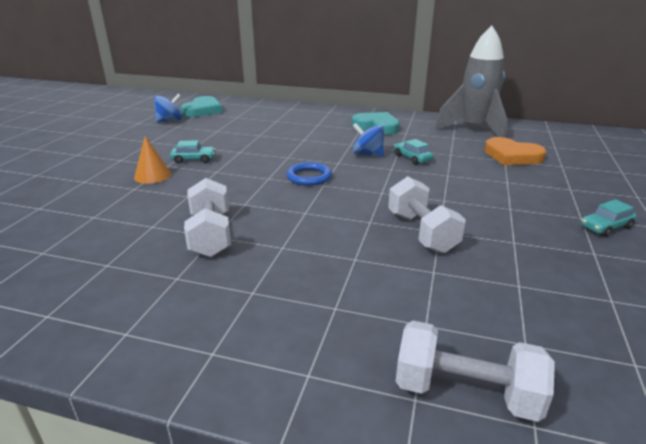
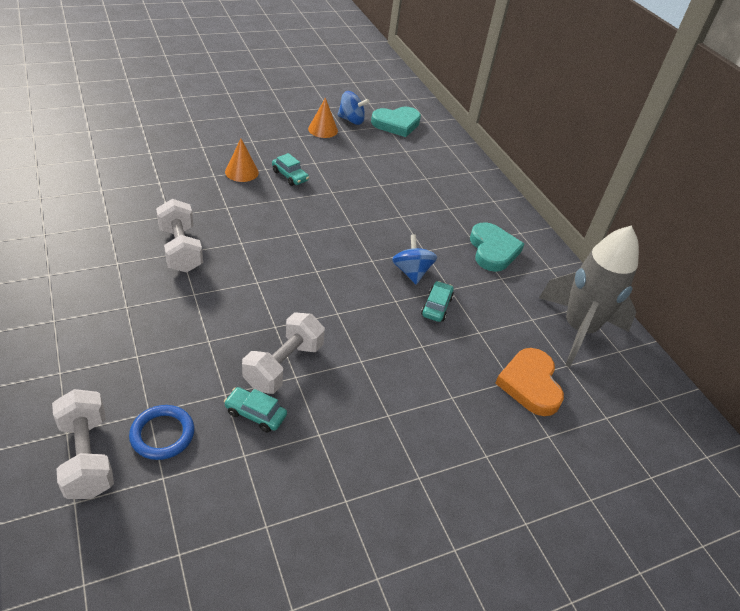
camera: 45 degrees right, 15 degrees up
(161, 132) = (323, 129): none -> orange cone
(210, 235) = (181, 249): white dumbbell -> white dumbbell turned 60 degrees counterclockwise
(309, 177) = (323, 255): blue ring -> blue ring (162, 434)
(606, 227) = (412, 502): turquoise car -> turquoise car (255, 414)

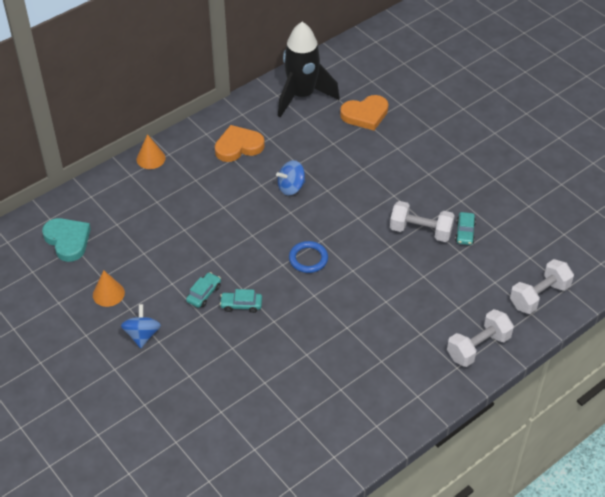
camera: 100 degrees left, 5 degrees up
(162, 434) = (504, 269): blue ring -> blue ring (308, 259)
(181, 249) = (344, 328): white dumbbell -> white dumbbell (478, 347)
(241, 172) = (216, 330): orange cone -> orange cone (151, 158)
(351, 120) = (77, 276): blue spinning top -> blue spinning top (142, 335)
(436, 306) = (320, 168): turquoise car -> turquoise car (241, 305)
(493, 250) = (238, 146): turquoise heart -> orange heart
(578, 330) = (302, 96): grey rocket -> black rocket

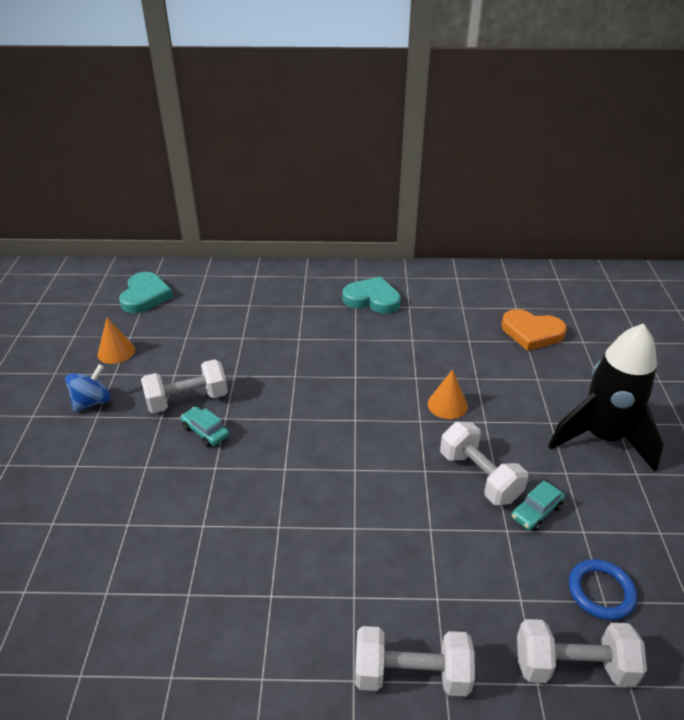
camera: 40 degrees right, 10 degrees down
(151, 158) = (286, 272): orange cone -> orange cone (447, 405)
(204, 294) = (187, 400): turquoise car -> white dumbbell
(238, 146) = (372, 299): orange heart -> turquoise heart
(291, 187) = (382, 356): blue spinning top -> none
(302, 96) = (481, 289): black rocket -> black rocket (602, 438)
(308, 259) = (321, 429): blue ring -> blue ring (601, 591)

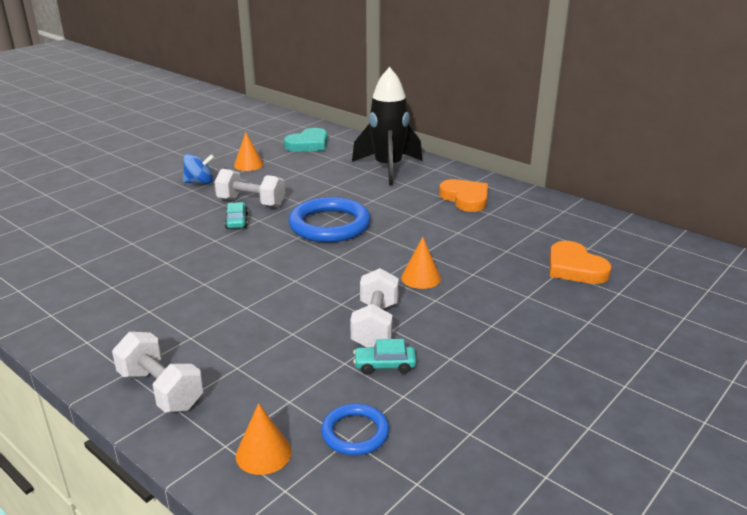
camera: 40 degrees right, 10 degrees down
(300, 388) = (329, 225): none -> blue ring
(372, 299) = (465, 198): turquoise heart -> orange heart
(573, 666) = (263, 453): white dumbbell -> orange cone
(602, 438) = (522, 355): black rocket -> black rocket (388, 168)

